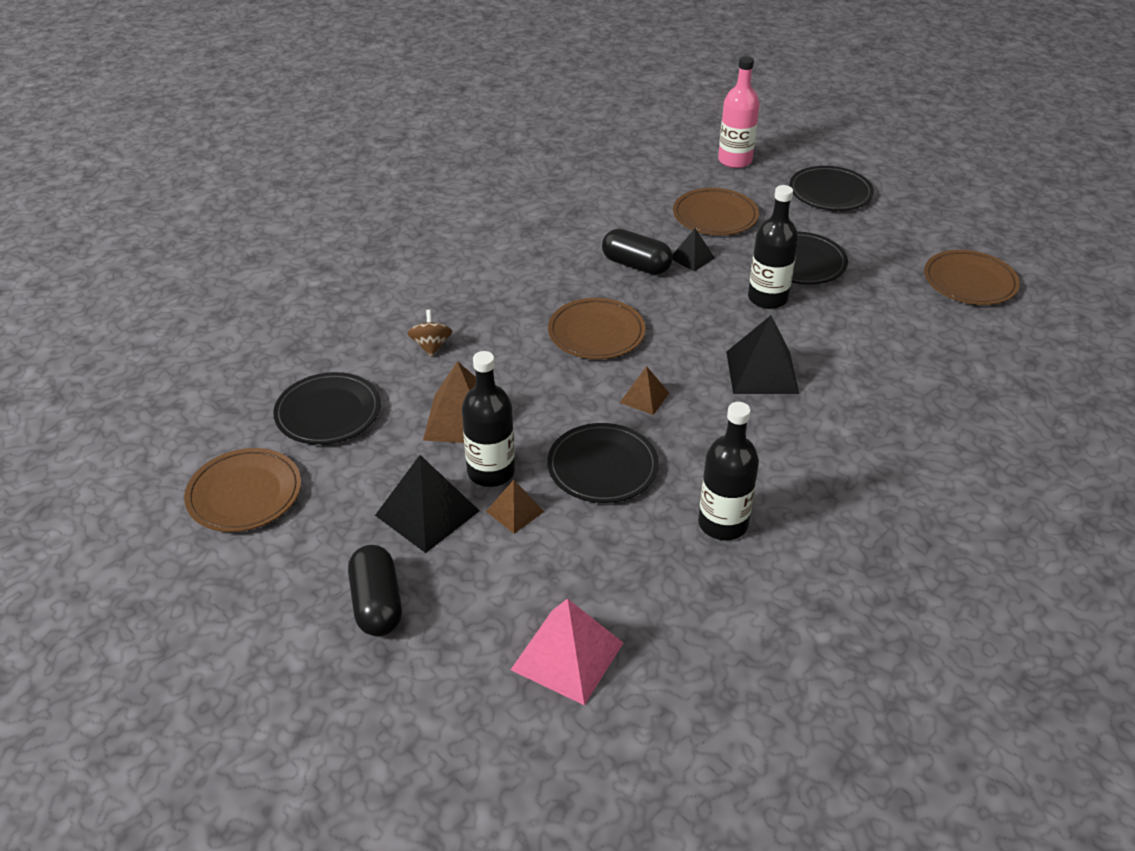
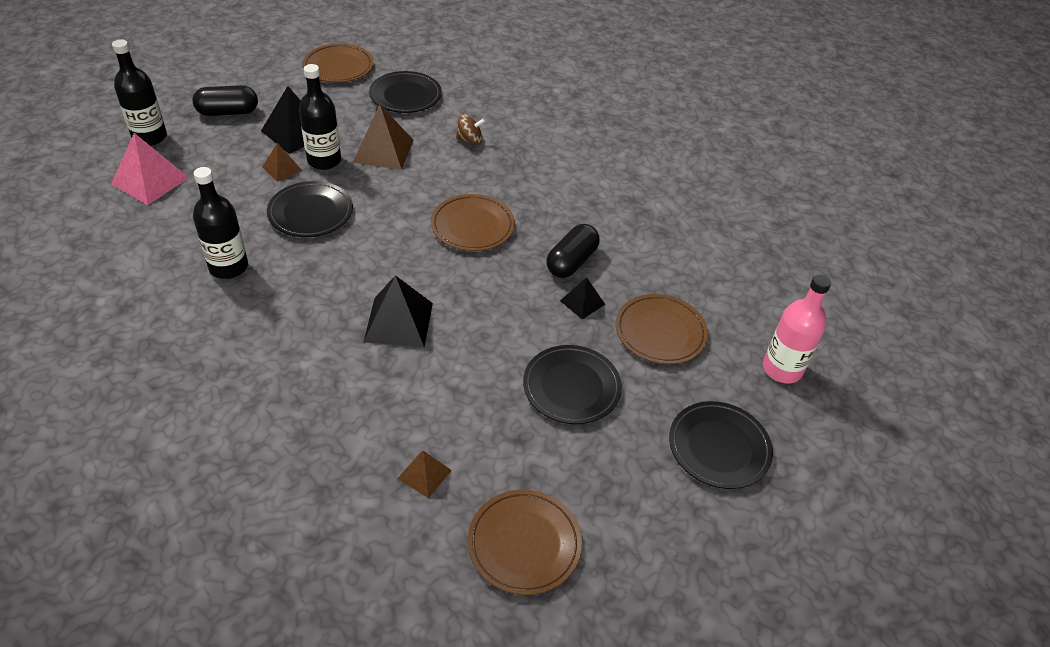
camera: 90 degrees right, 5 degrees up
(644, 397) = (383, 244): brown pyramid -> brown pyramid (424, 474)
(767, 298) = (509, 347): black bottle -> black bottle (149, 137)

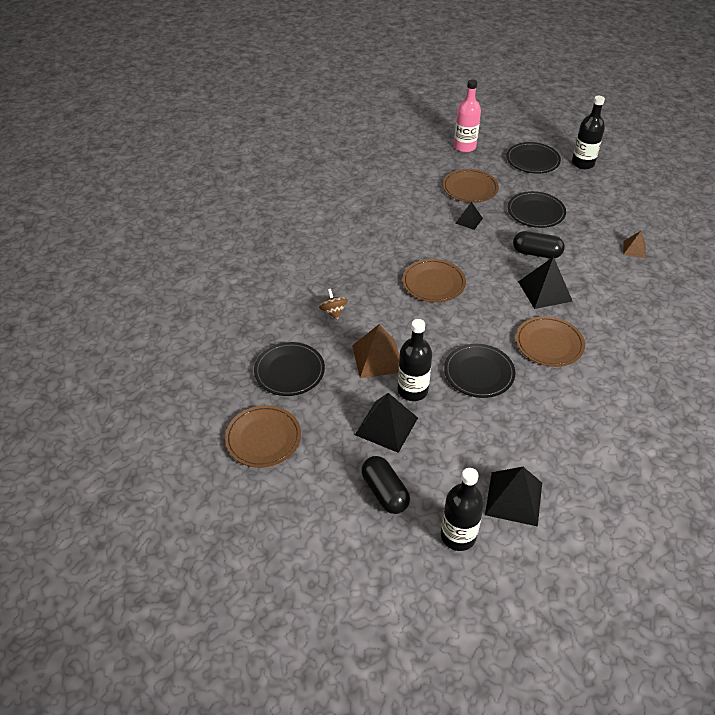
camera: 105 degrees left, 0 degrees up
(150, 181) = (513, 498): pink pyramid -> black pyramid
(228, 267) = (565, 395): black bottle -> black bottle (583, 163)
(282, 168) = (439, 413): brown pyramid -> none
(524, 544) = (639, 208): brown plate -> brown plate (549, 344)
(571, 262) = (436, 231): black capsule -> black capsule (536, 253)

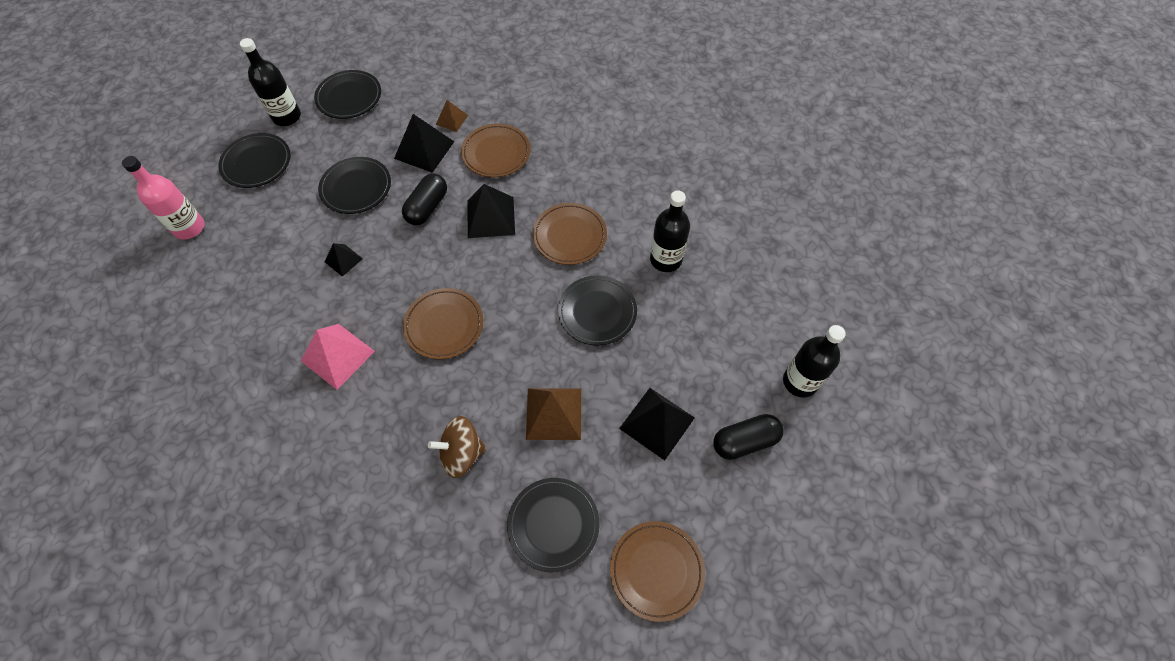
camera: 80 degrees left, 15 degrees up
(333, 312) = (461, 453): brown spinning top -> brown spinning top, size x1.51
(391, 235) = (337, 356): none -> pink pyramid
(412, 390) = (610, 384): black bottle -> black bottle (665, 259)
(470, 188) = (281, 243): brown plate -> brown plate (496, 153)
(513, 498) = (760, 322): black pyramid -> black pyramid (424, 150)
(622, 189) = (349, 97): none -> black plate

